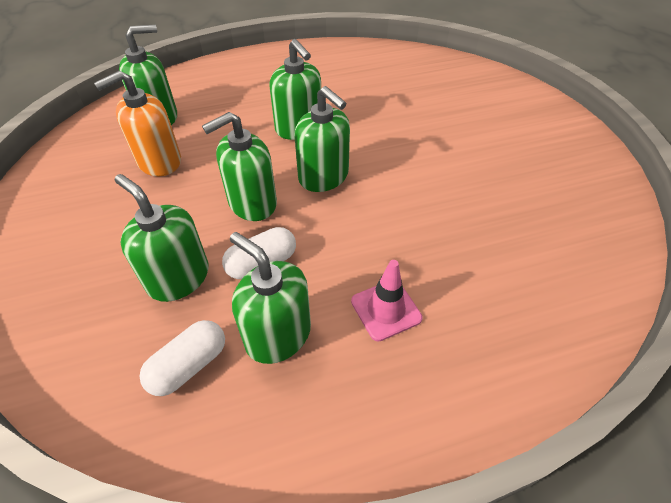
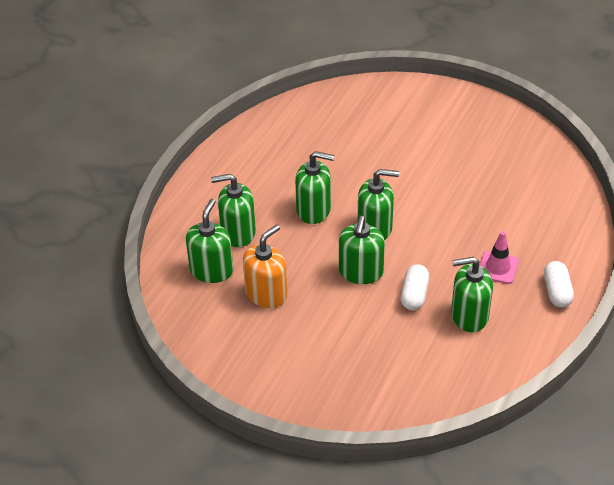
camera: 45 degrees left, 5 degrees down
(159, 161) = (266, 294): orange soap dispenser -> orange soap dispenser turned 150 degrees counterclockwise
(178, 278) = (386, 334): green soap dispenser -> green soap dispenser (238, 233)
(189, 365) = (452, 358): white capsule -> white capsule (557, 292)

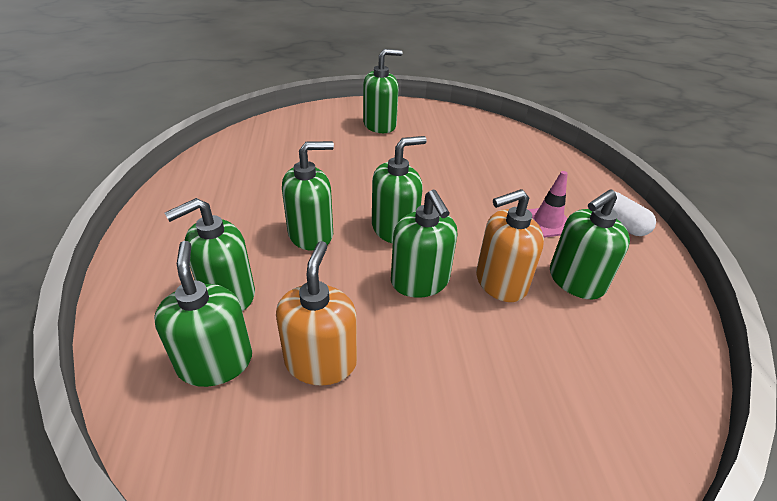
camera: 35 degrees left, 5 degrees down
(414, 295) = (500, 282): white capsule -> orange soap dispenser
(444, 122) = (380, 125): none -> green soap dispenser

